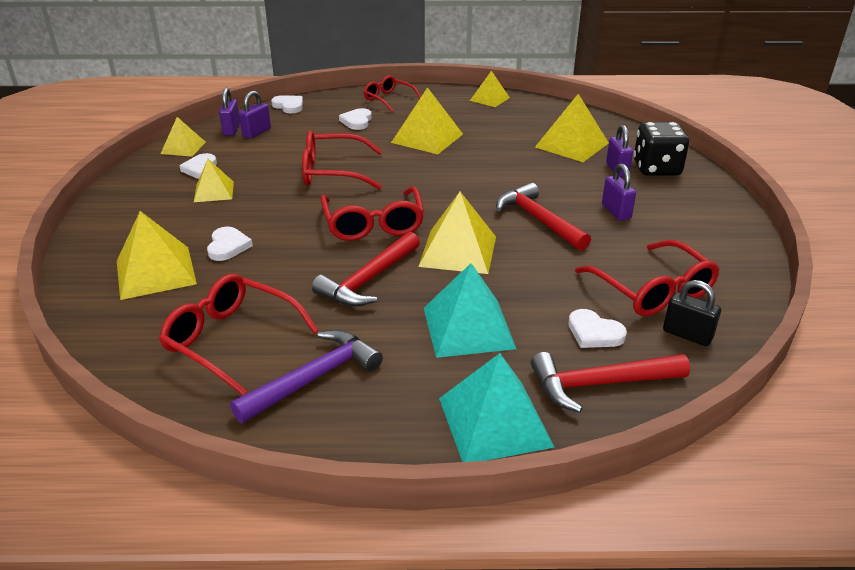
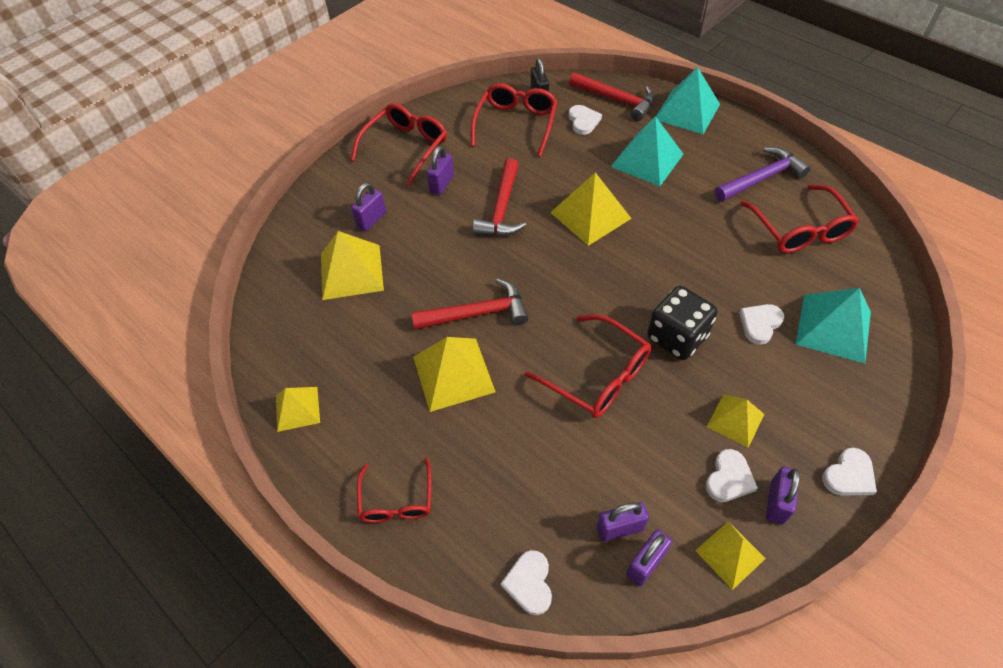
camera: 135 degrees left, 20 degrees up
(155, 272) = (833, 328): yellow pyramid -> turquoise pyramid
(163, 172) = (776, 502): none -> purple padlock
(314, 378) = (762, 178): purple hammer -> purple hammer turned 150 degrees clockwise
(357, 121) = (486, 467): white heart -> white heart (849, 475)
(368, 280) = (675, 226): red hammer -> red hammer (477, 313)
(373, 224) = (624, 278): red glasses -> red glasses (406, 147)
(656, 169) = (344, 203): black dice -> black dice (677, 337)

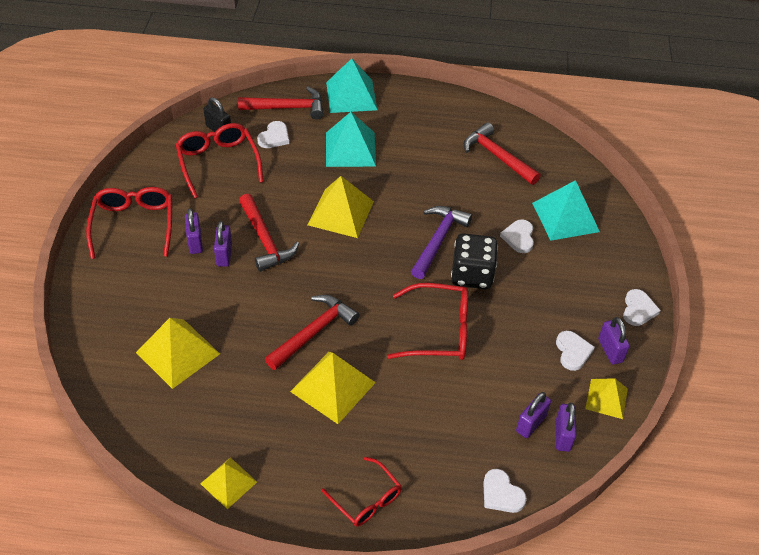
camera: 40 degrees left, 5 degrees down
(371, 220) = (157, 301): purple padlock -> purple padlock (224, 255)
(583, 121) = (274, 137): white heart -> white heart turned 75 degrees clockwise
(735, 420) = (550, 312): yellow pyramid -> none
(762, 178) = (444, 128): purple hammer -> purple hammer (438, 240)
(799, 230) = (497, 156): red glasses -> red hammer

